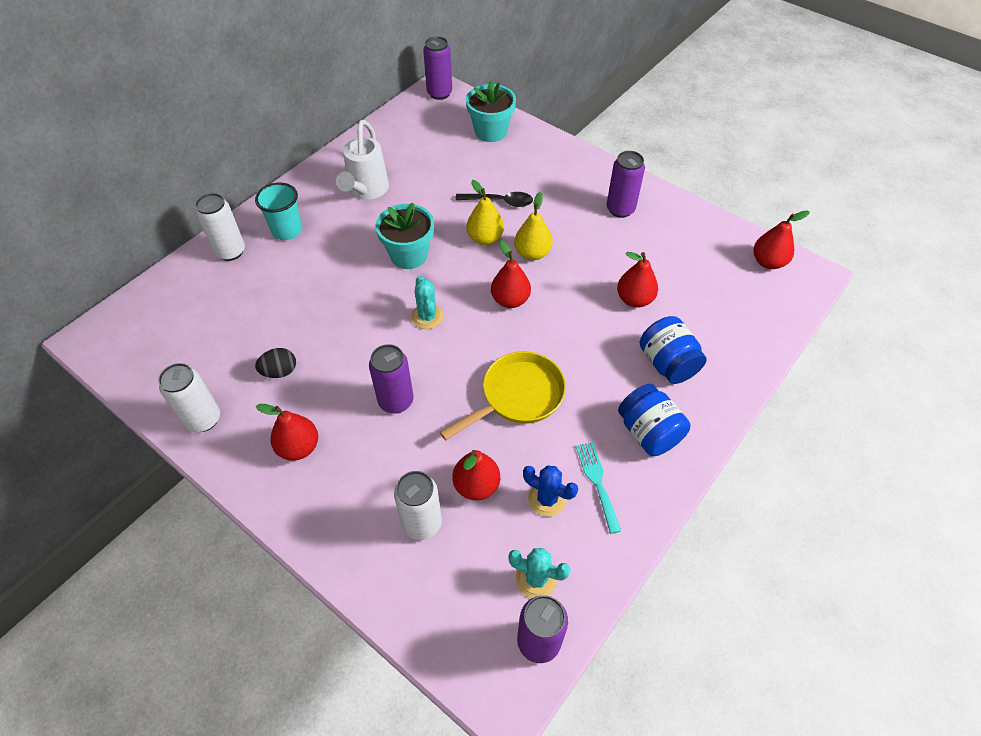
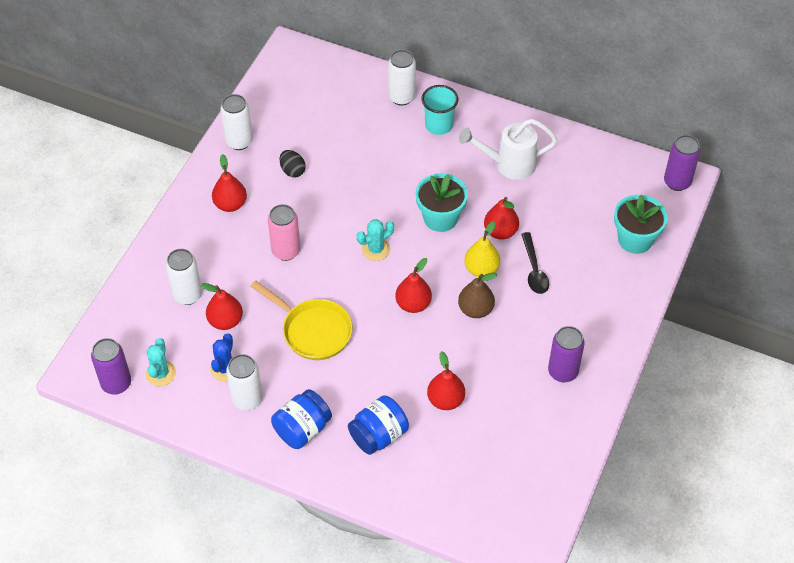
camera: 75 degrees right, 0 degrees up
(396, 401) = (286, 251): purple can -> pink can
(532, 253) = (475, 309): yellow pear -> brown pear
(597, 482) = (247, 399): turquoise fork -> white can
(768, 262) = (535, 511): red pear -> red pear (500, 232)

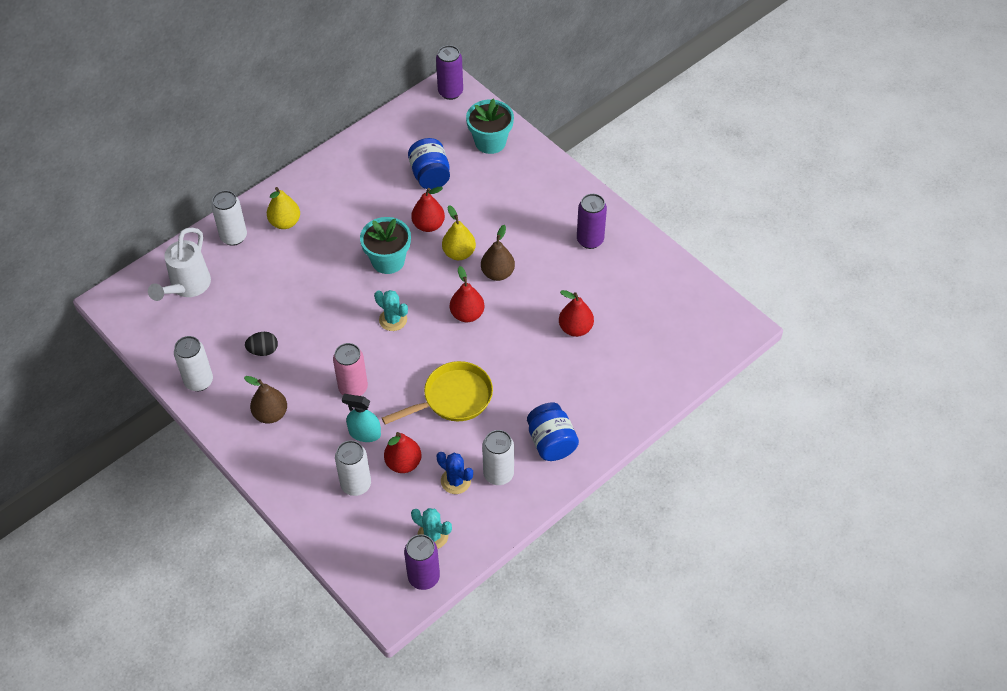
camera: 65 degrees left, 0 degrees up
(230, 204) = (270, 414): red pear -> brown pear
(243, 279) = (364, 433): none -> turquoise spray bottle
(375, 249) = (393, 320): turquoise cactus -> turquoise cactus turned 45 degrees counterclockwise
(378, 435) = (585, 388): blue jar -> blue jar (430, 175)
(439, 125) = (285, 222): turquoise cup -> yellow pear
(508, 165) = (361, 192): white watering can -> white watering can (187, 287)
(534, 270) = (481, 218): black spoon -> none

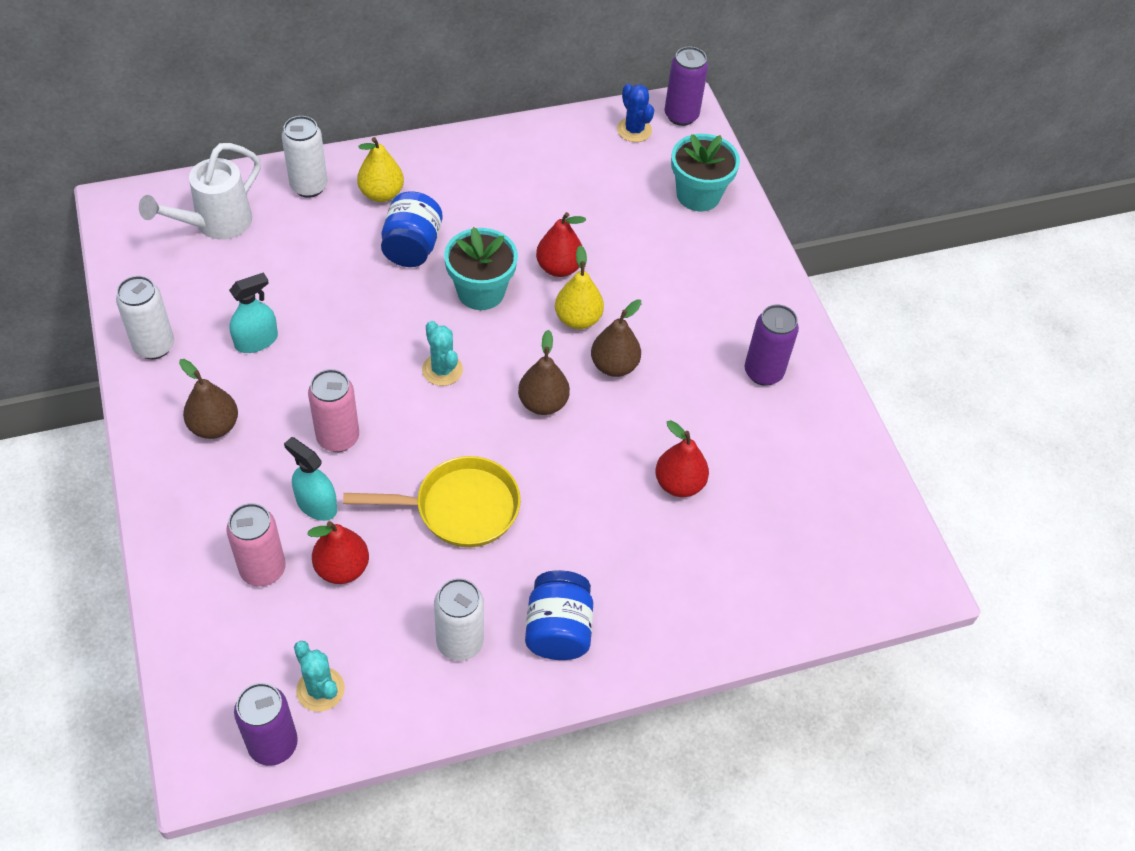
camera: 20 degrees right, 0 degrees up
(263, 350) = (256, 341): black egg -> turquoise spray bottle
(356, 484) = (263, 569): white can -> pink can
(430, 175) = (597, 207): blue jar -> blue jar (412, 247)
(455, 481) = (396, 625): blue cactus -> blue cactus (634, 130)
(467, 314) = (543, 403): red pear -> brown pear

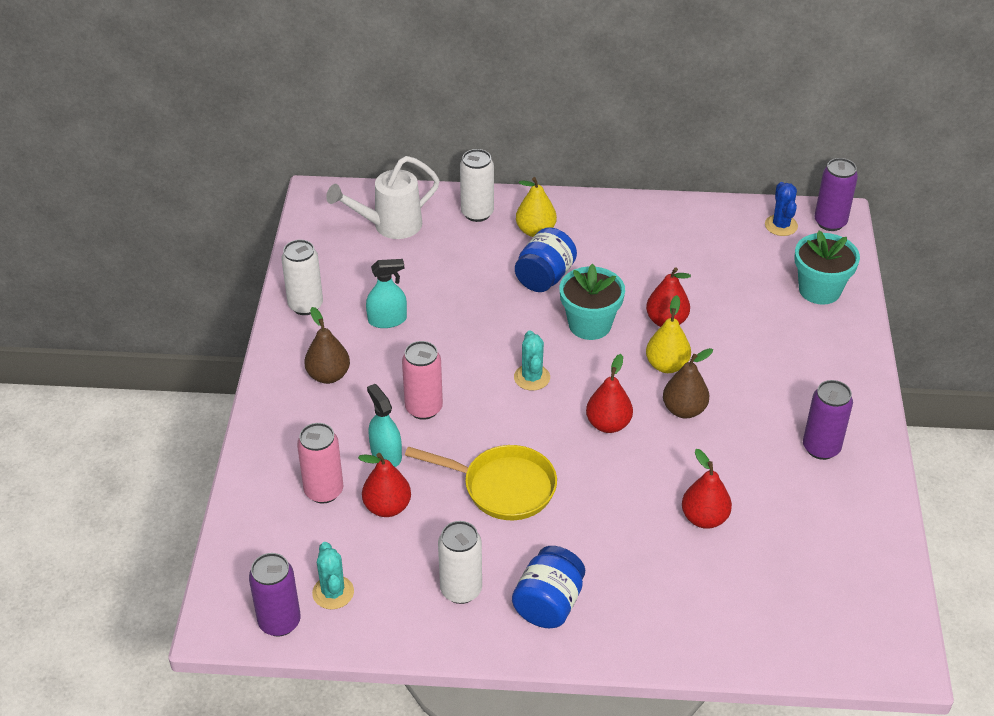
camera: 25 degrees right, 10 degrees down
(543, 403) = (608, 424): brown pear -> red pear

